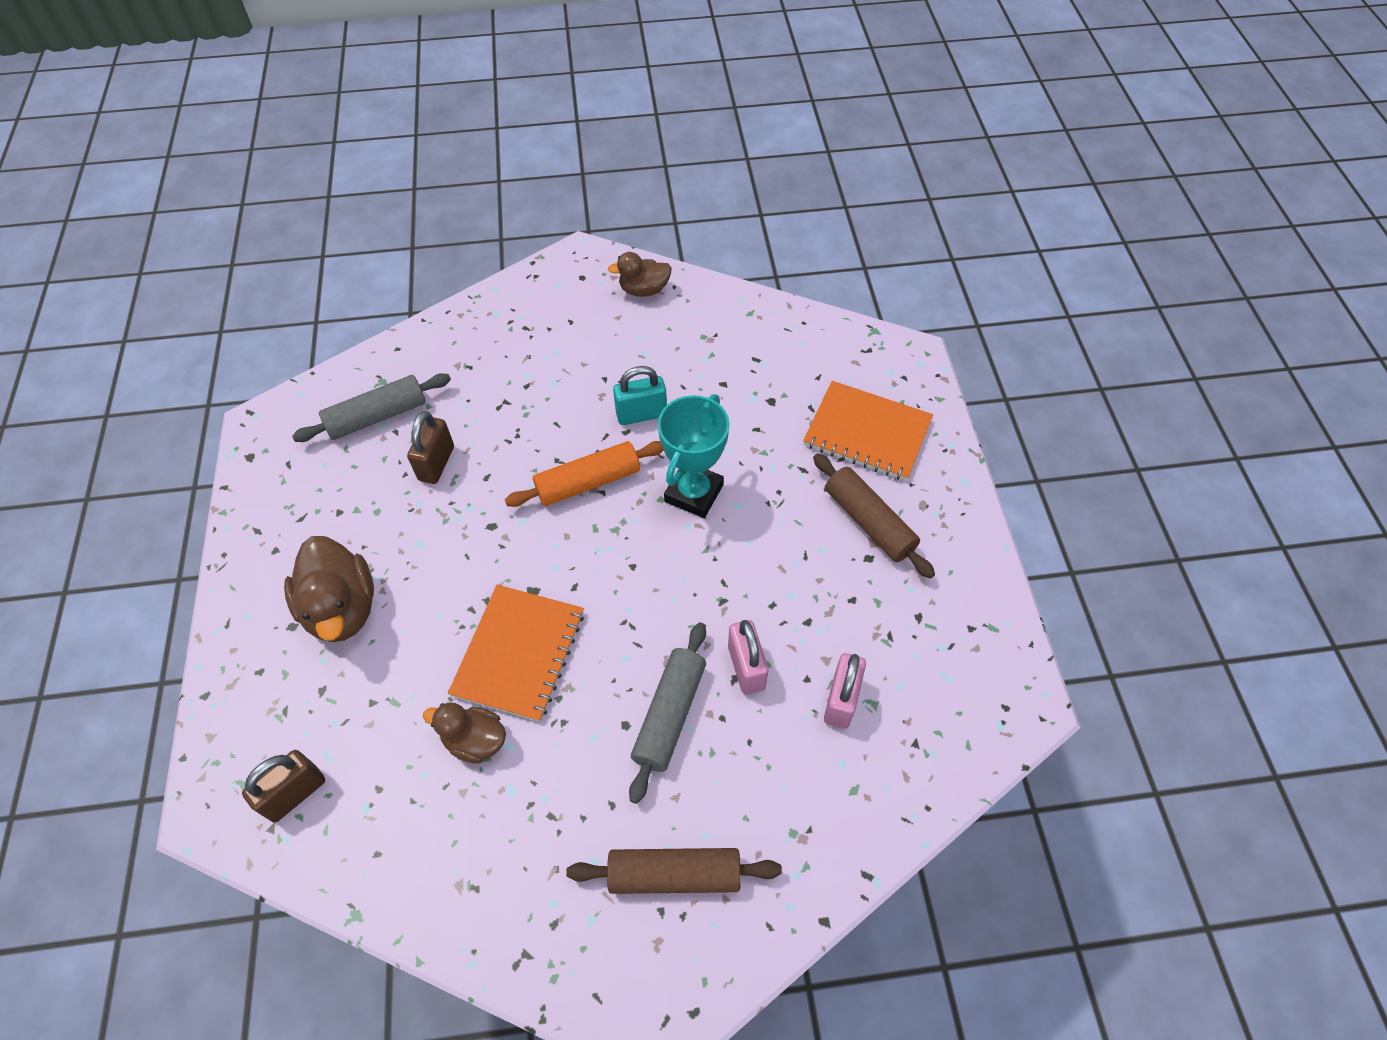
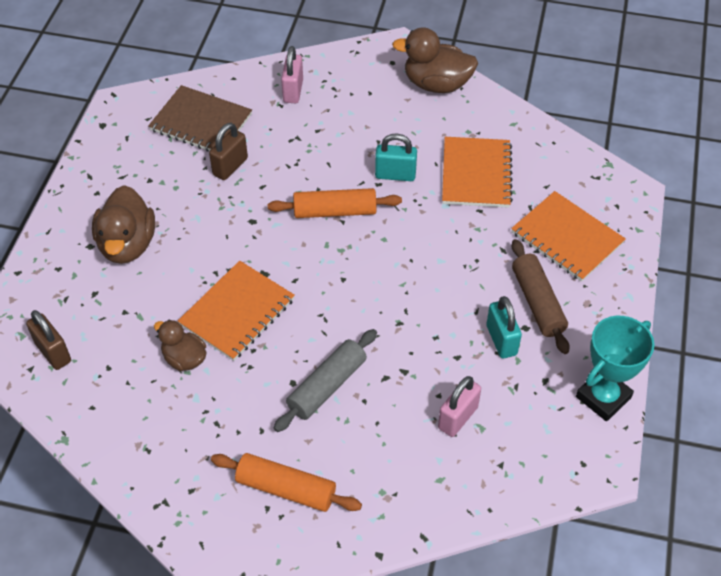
camera: 20 degrees right, 5 degrees down
(295, 794) = (53, 352): brown padlock -> brown padlock turned 75 degrees clockwise
(377, 417) = (201, 122): grey rolling pin -> brown notebook
(644, 290) = (436, 84): brown duck -> brown duck, size x1.65
(674, 874) = (286, 488): brown rolling pin -> orange rolling pin
(694, 493) = (411, 242): turquoise trophy -> turquoise trophy (603, 397)
(734, 385) = (476, 174): none -> orange notebook
(746, 667) = (397, 373): pink padlock -> pink padlock (293, 91)
(849, 583) = (501, 340): none -> turquoise padlock

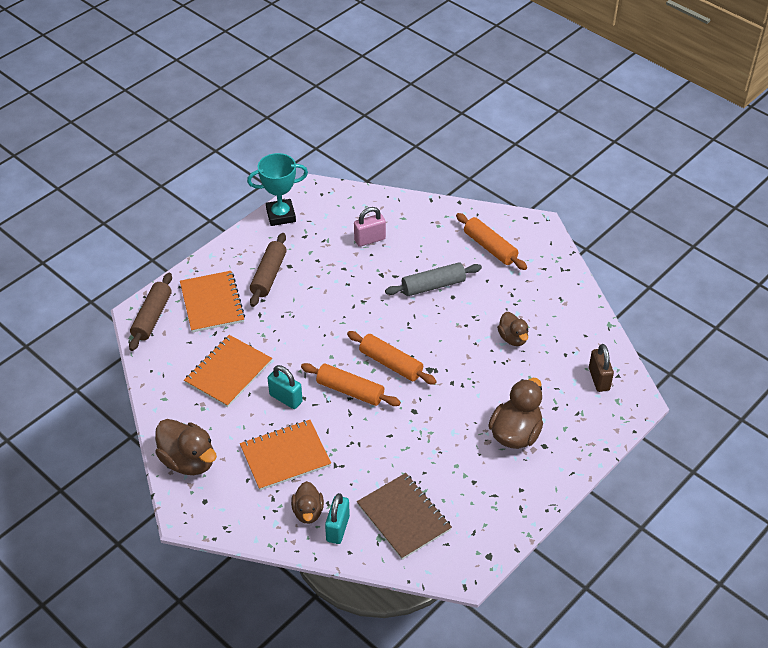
camera: 150 degrees left, 5 degrees down
(230, 166) = (404, 463): brown padlock -> none
(237, 312) = (462, 352): orange notebook -> orange notebook (285, 456)
(293, 91) = (308, 512): pink padlock -> brown duck
(312, 260) = (390, 364): none -> orange rolling pin
(501, 340) = (310, 265): turquoise padlock -> turquoise padlock (338, 528)
(612, 193) = (152, 317): none -> brown rolling pin

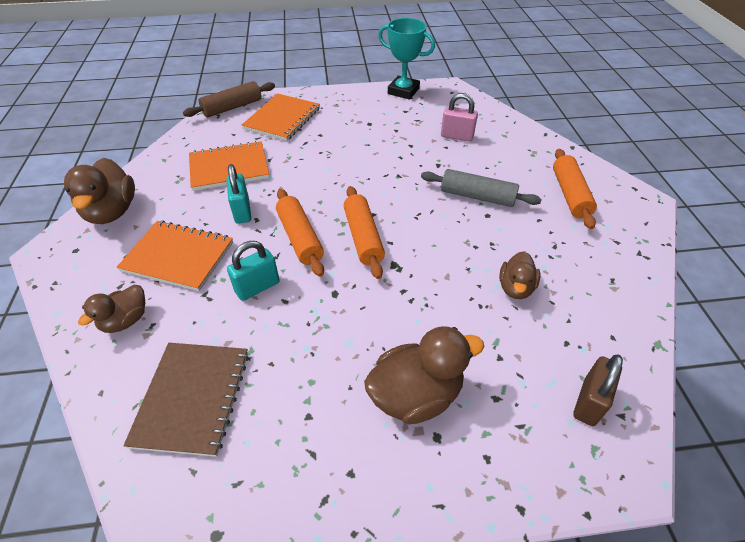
camera: 40 degrees right, 0 degrees up
(268, 275) = (345, 122): brown rolling pin -> none
(338, 528) = (124, 358): turquoise padlock -> turquoise padlock (257, 287)

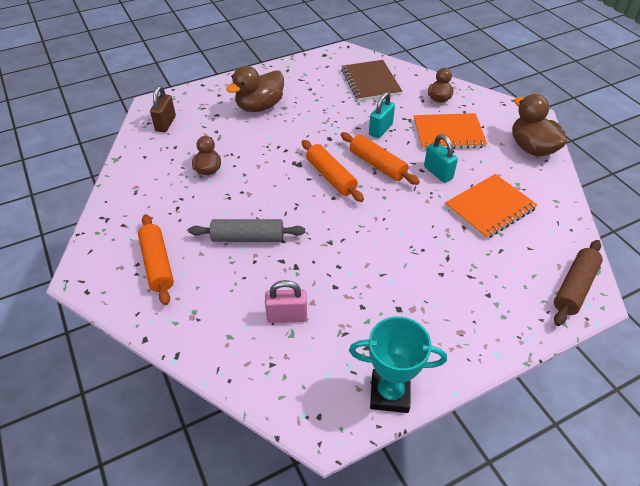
camera: 160 degrees right, 0 degrees up
(282, 119) = (501, 286): orange notebook -> none

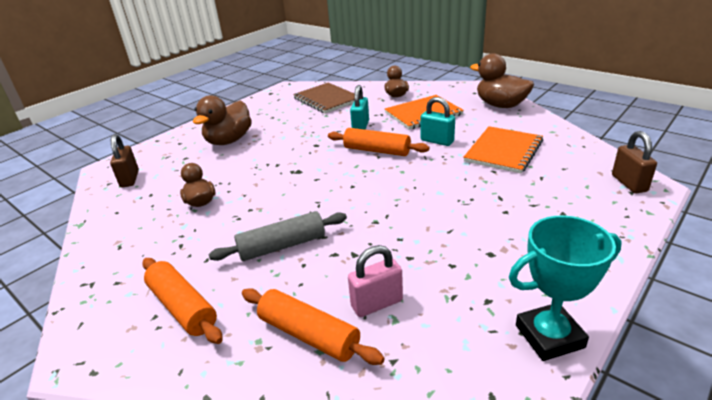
camera: 20 degrees left, 15 degrees down
(331, 177) = (338, 171): orange rolling pin -> orange rolling pin (309, 334)
(574, 287) = (629, 183): brown rolling pin -> brown padlock

